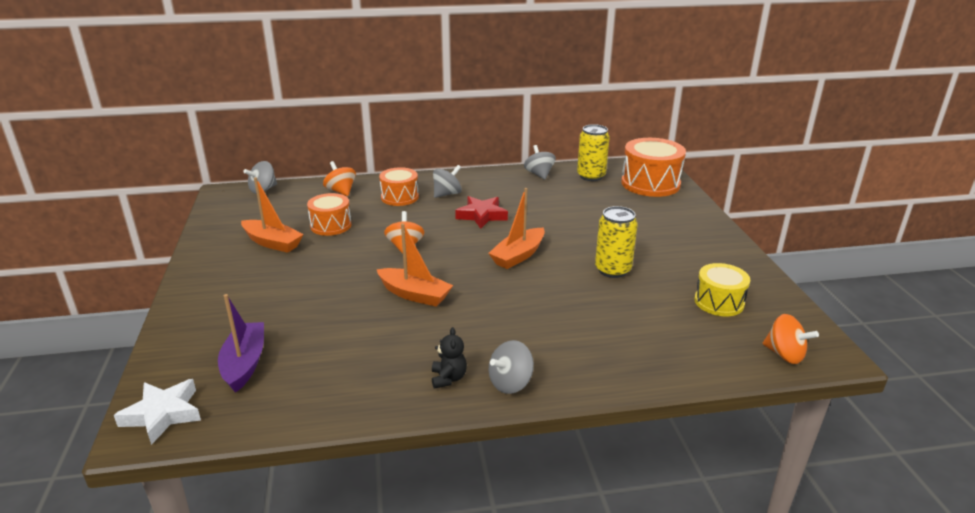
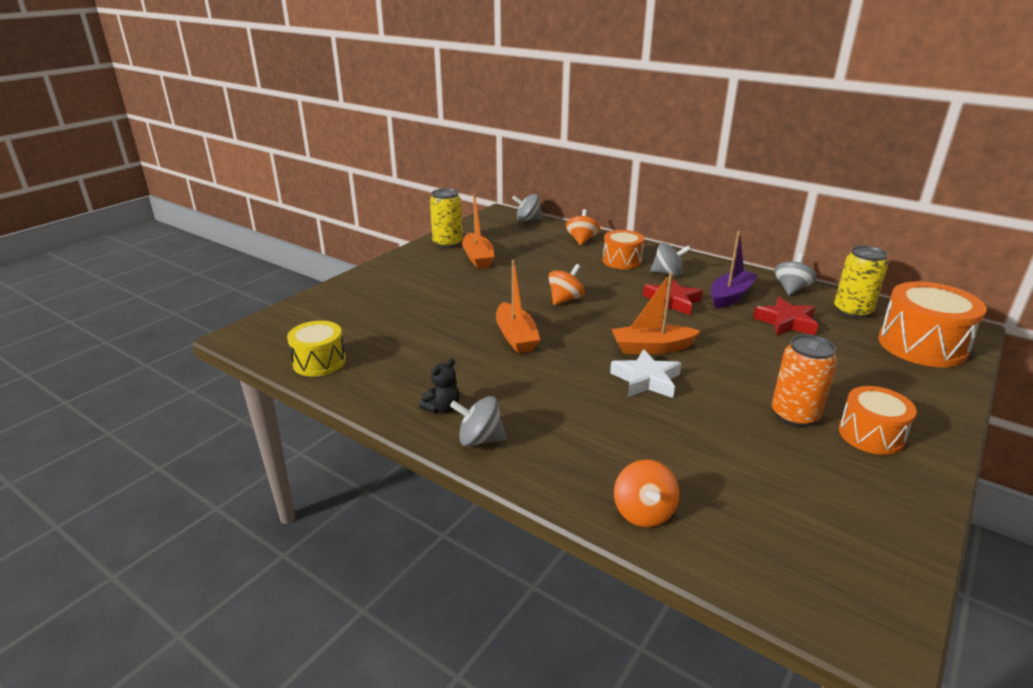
camera: 45 degrees right, 0 degrees up
(163, 414) = (263, 332): white star -> white star (646, 380)
(244, 363) = (343, 326): purple boat -> purple boat (730, 296)
(331, 225) = (535, 261): orange drum -> orange drum (871, 435)
(568, 199) = (786, 322): none -> red star
(612, 270) = (729, 403): yellow can -> yellow can (447, 243)
(652, 259) = (794, 415): none -> orange can
(719, 302) = (808, 495): yellow drum -> yellow drum (319, 362)
(784, 355) = (804, 593): orange spinning top -> orange spinning top (643, 512)

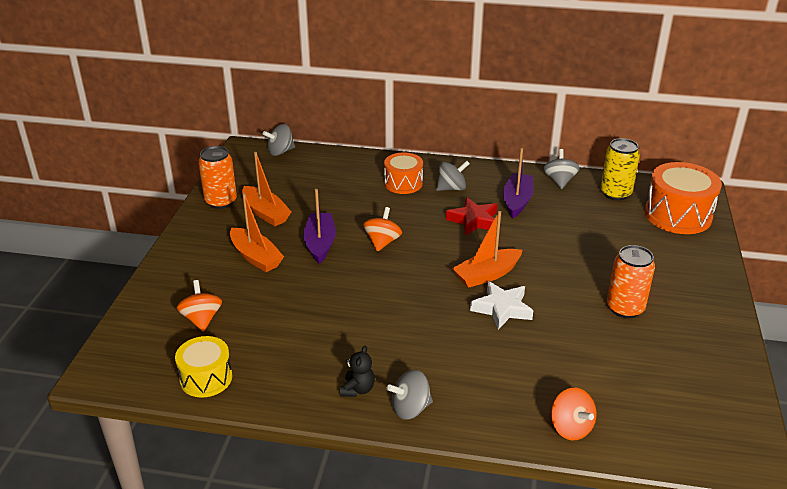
camera: 25 degrees left, 5 degrees up
(447, 243) = (221, 201): yellow can -> orange can
(506, 288) = (320, 244): none -> purple boat
(516, 337) = (367, 296): orange boat -> orange boat (256, 257)
(582, 240) = (350, 166): orange spinning top -> orange spinning top (202, 319)
(786, 322) = (574, 218): red star -> none
(871, 435) = (682, 309): orange drum -> none

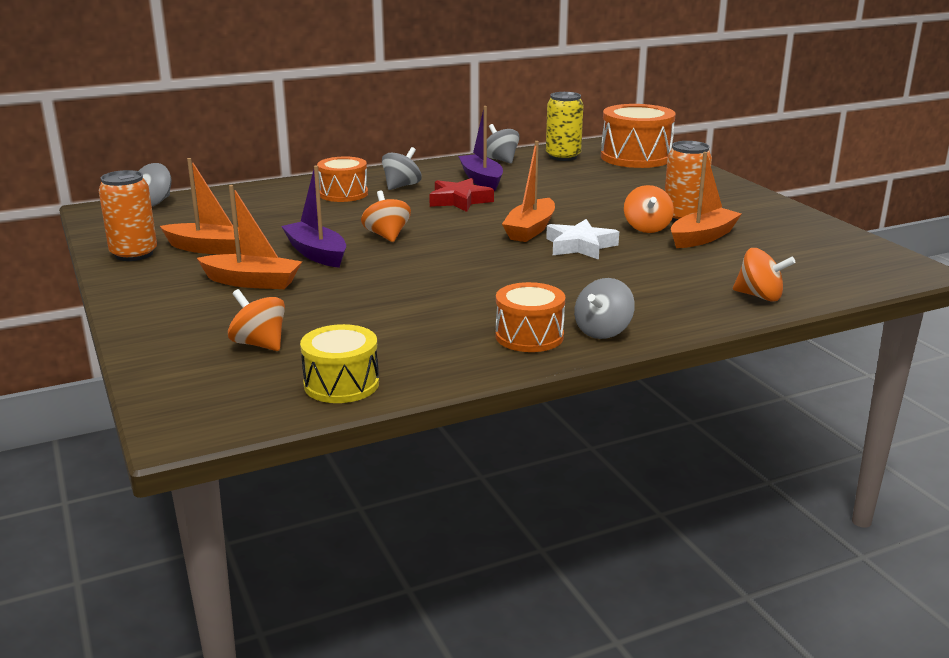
camera: 35 degrees left, 10 degrees down
(357, 389) = (529, 336): black teddy bear -> orange drum
(578, 309) = (647, 228): none -> orange spinning top
(610, 339) = (702, 237): none -> orange boat

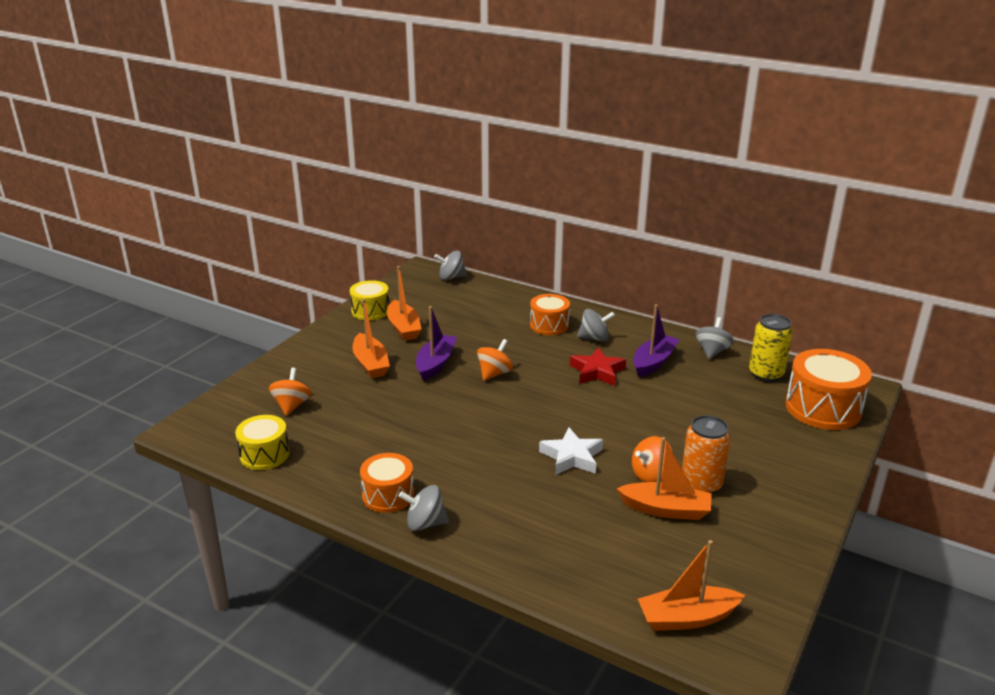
camera: 55 degrees right, 5 degrees up
(134, 254) = (370, 311): orange can -> yellow drum
(530, 230) = (577, 423): orange boat -> orange boat (687, 618)
(759, 296) = (568, 580): orange spinning top -> none

